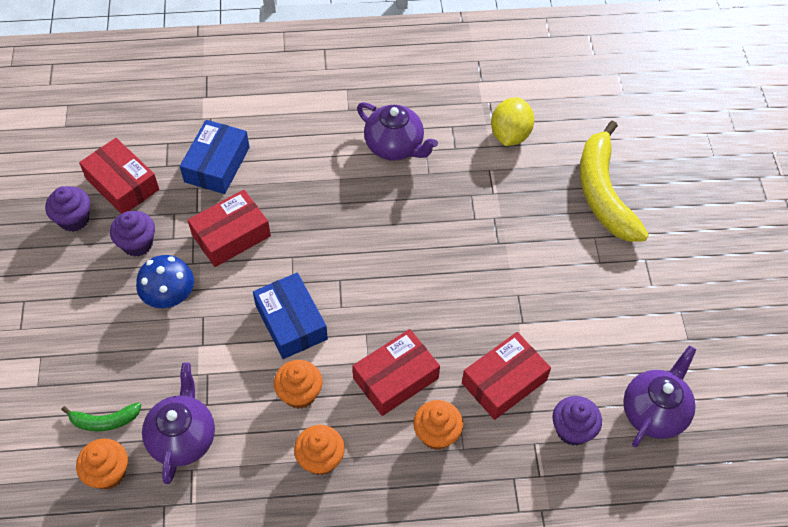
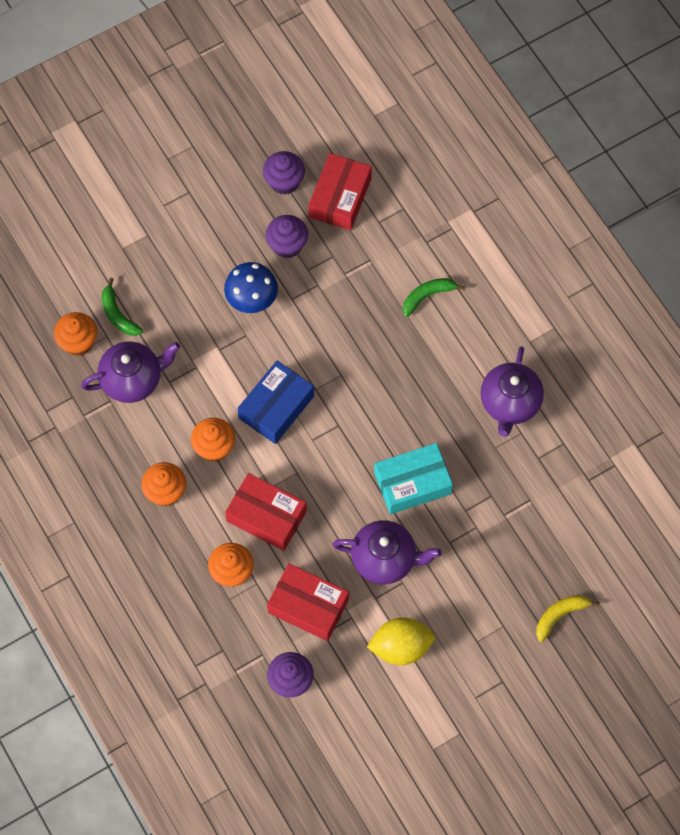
camera: 65 degrees right, 10 degrees up
(217, 164) = (403, 262): blue box -> none
(231, 235) = (335, 314): red box -> none
(260, 161) = (427, 296): none -> green banana
(428, 247) = (412, 483): none -> turquoise box
(510, 135) = (583, 501): yellow lemon -> yellow lemon (401, 647)
(603, 193) = (560, 615): yellow banana -> yellow banana, size x0.47
(654, 412) = (342, 744): purple teapot -> purple teapot (385, 559)

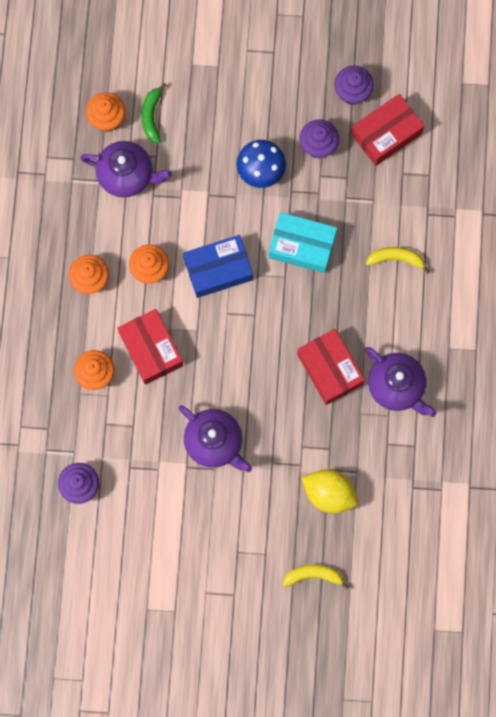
camera: 35 degrees right, 10 degrees up
(308, 606) = (133, 439): red box -> red box (330, 369)
(401, 647) = (178, 517): yellow lemon -> yellow lemon (329, 493)
(412, 483) = (277, 398): turquoise box -> turquoise box (302, 246)
(427, 296) = (396, 259): green banana -> yellow banana
(509, 403) = (396, 386): purple teapot -> purple teapot turned 90 degrees counterclockwise

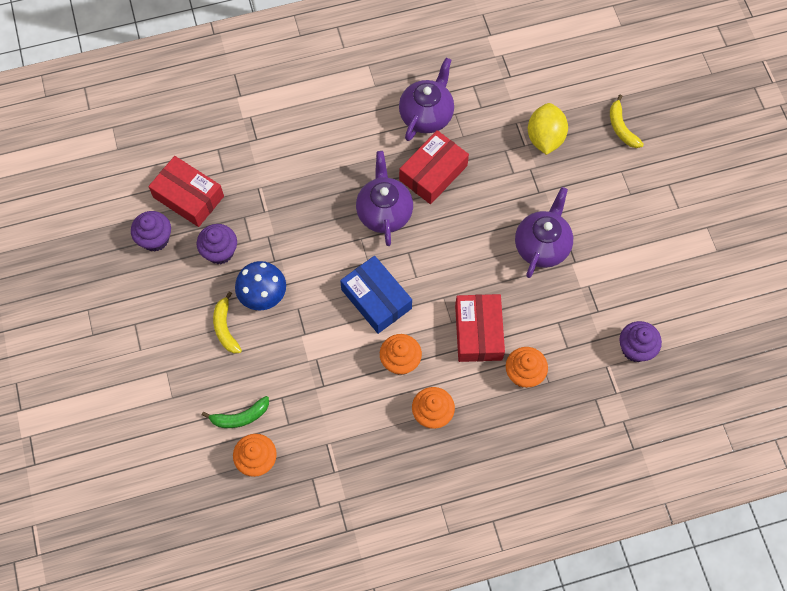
camera: 110 degrees left, 10 degrees down
(127, 175) = (311, 418): purple teapot -> purple teapot (384, 212)
(151, 349) = (478, 332): red box -> red box turned 45 degrees counterclockwise
(302, 246) = (325, 233): turquoise box -> none
(396, 259) = (308, 151): yellow banana -> yellow banana (225, 328)

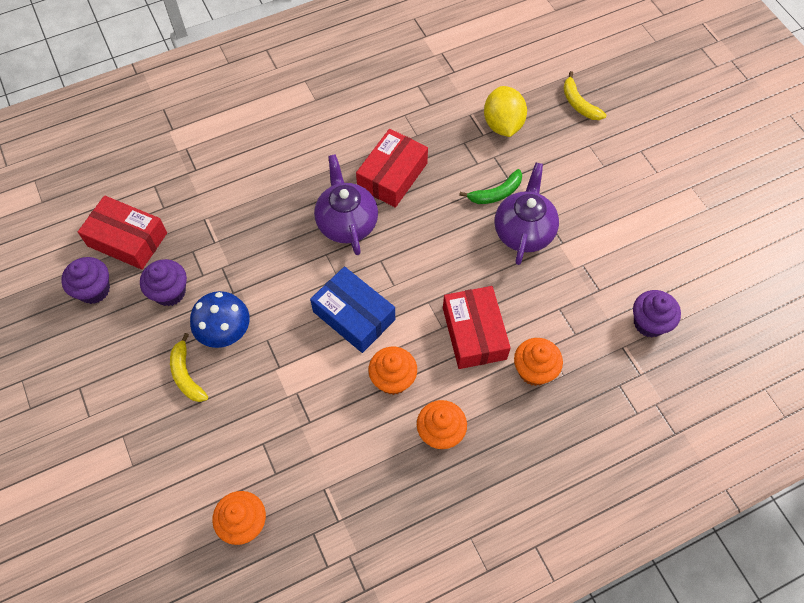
camera: 10 degrees left, 5 degrees down
(240, 417) = (217, 475): green banana -> green banana (496, 193)
(426, 115) = (374, 120): purple teapot -> none

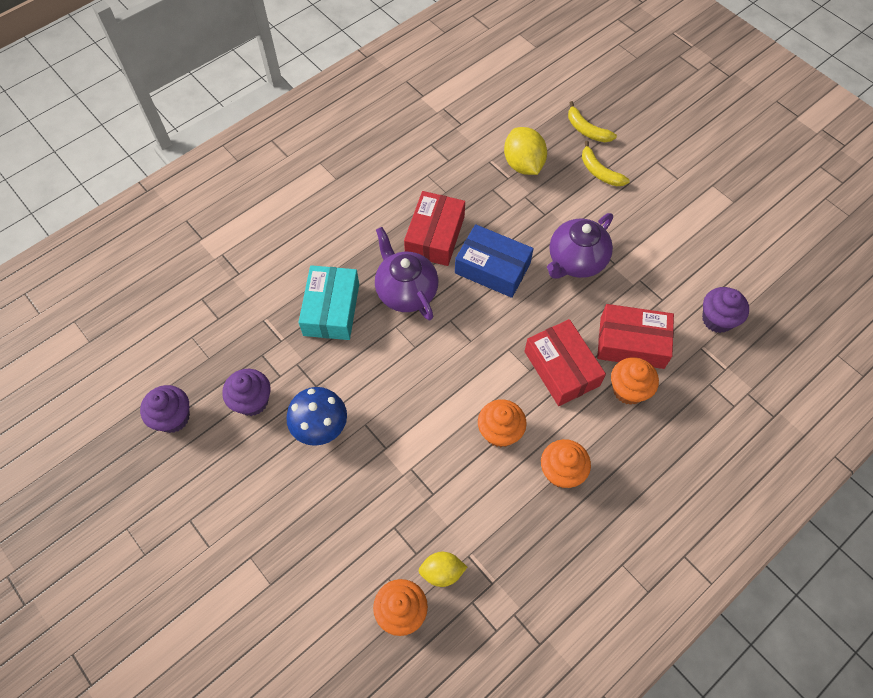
camera: 15 degrees left, 0 degrees up
(127, 239) = (191, 359): red box -> red box (632, 343)
(186, 375) = (296, 479): yellow banana -> yellow banana (599, 172)
(270, 223) = (331, 309): none -> turquoise box
(294, 497) = (442, 572): none -> yellow lemon
(354, 315) = (442, 379): blue box -> blue box (492, 268)
(496, 193) = (538, 231): green banana -> none
(523, 231) = (575, 261): purple teapot -> purple teapot turned 135 degrees counterclockwise

